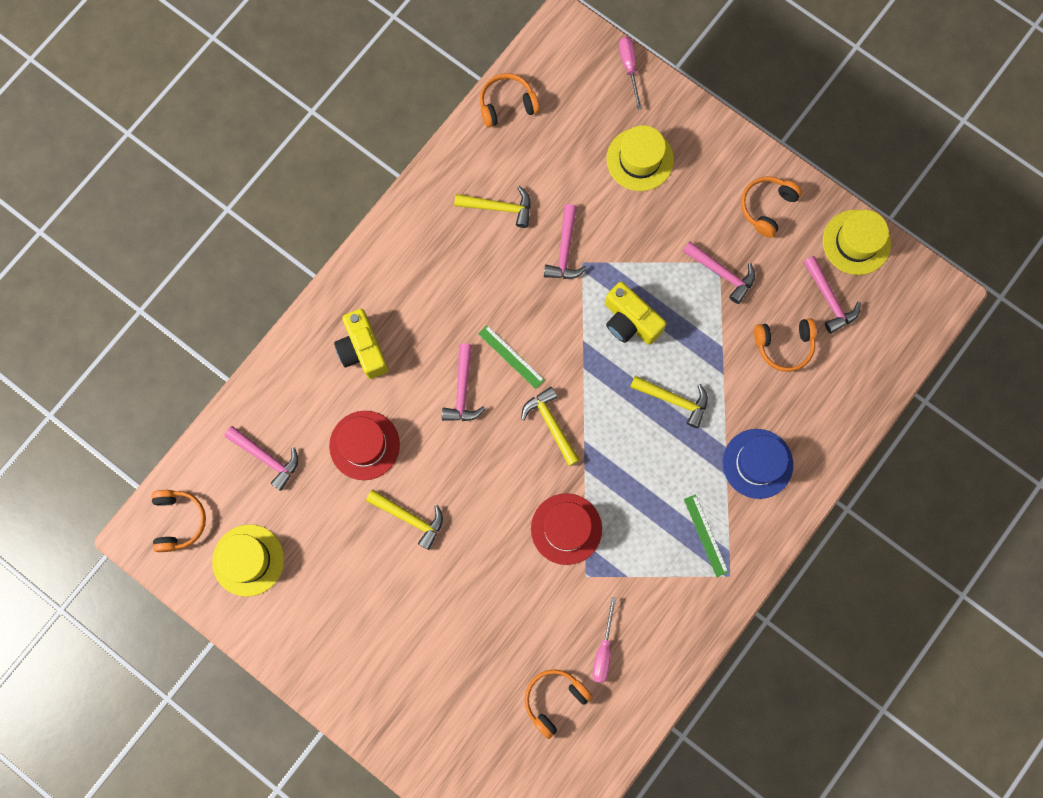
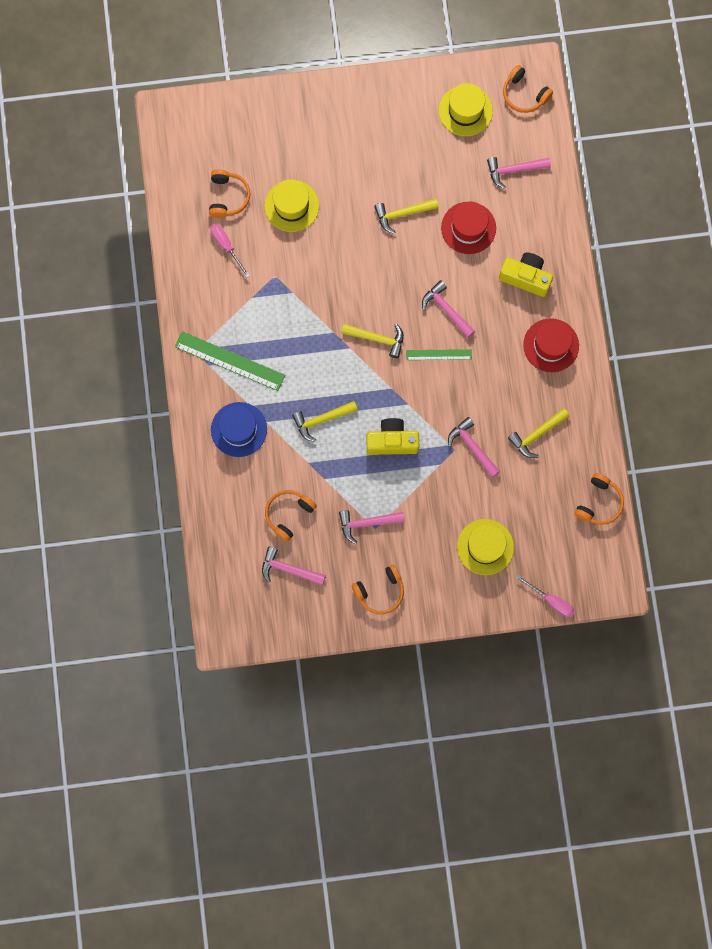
camera: 135 degrees right, 0 degrees up
(566, 529) = (311, 290): red hat -> red hat (551, 345)
(705, 535) = (230, 361): green ruler -> green ruler, size x1.73
(767, 207) = (380, 591): orange headphones -> orange headphones turned 75 degrees clockwise
(856, 242) = (305, 622): yellow hat -> yellow hat (291, 206)

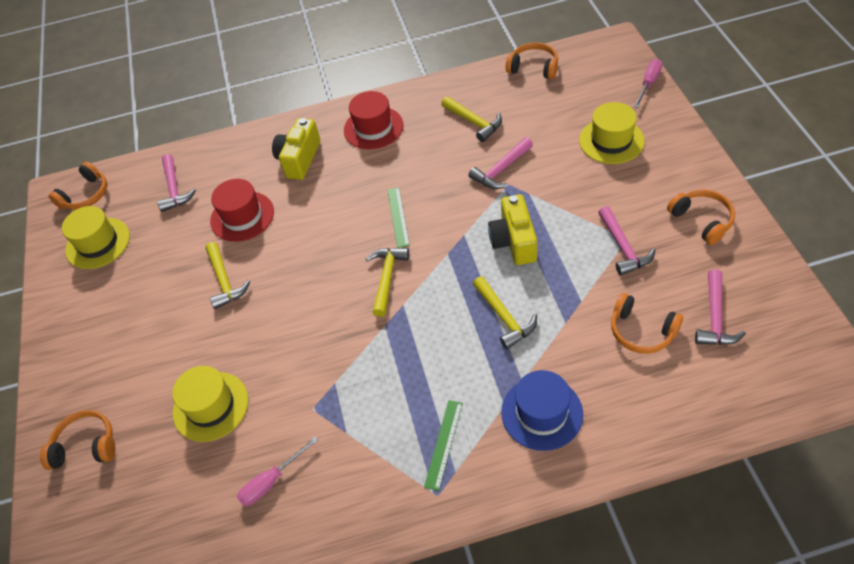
camera: 90 degrees left, 25 degrees down
(228, 197) = (195, 493): orange headphones -> orange headphones (86, 446)
(230, 361) = (444, 444): green ruler -> green ruler, size x0.58
(446, 309) = (342, 219): pink hammer -> none

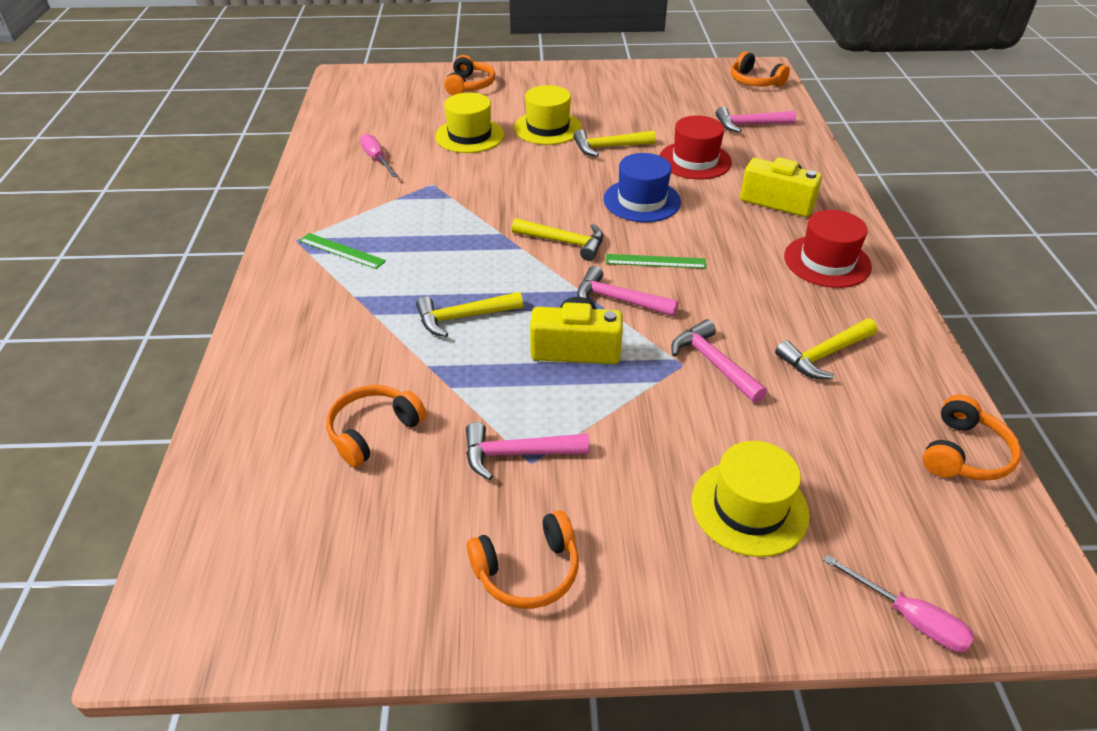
camera: 95 degrees right, 10 degrees down
(98, 243) = (687, 87): yellow hat -> yellow hat (548, 128)
(541, 413) = (326, 320): blue hat -> blue hat (642, 200)
(715, 317) = (347, 516): pink hammer -> pink hammer (618, 300)

